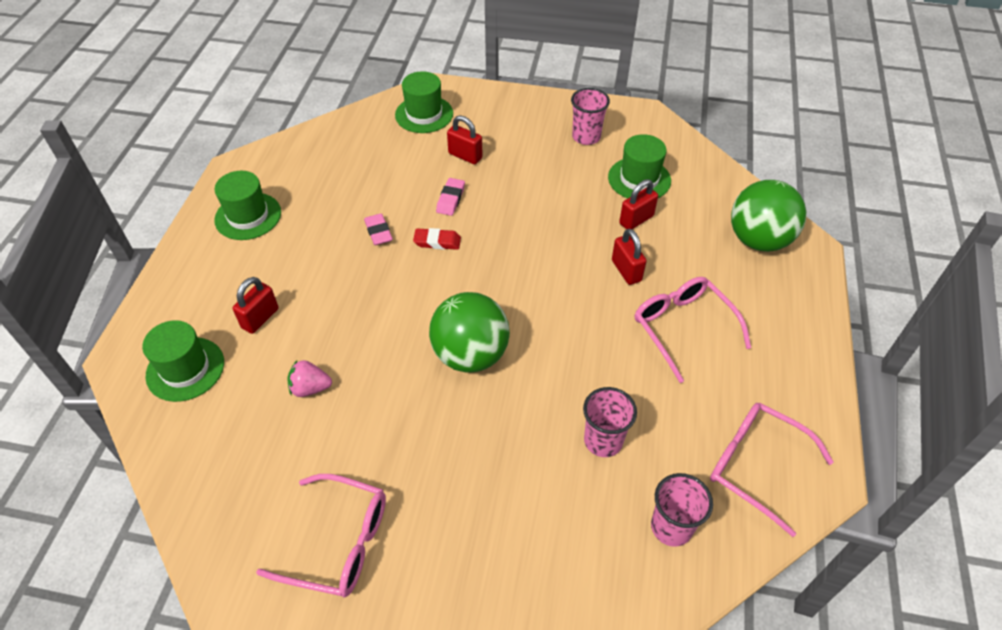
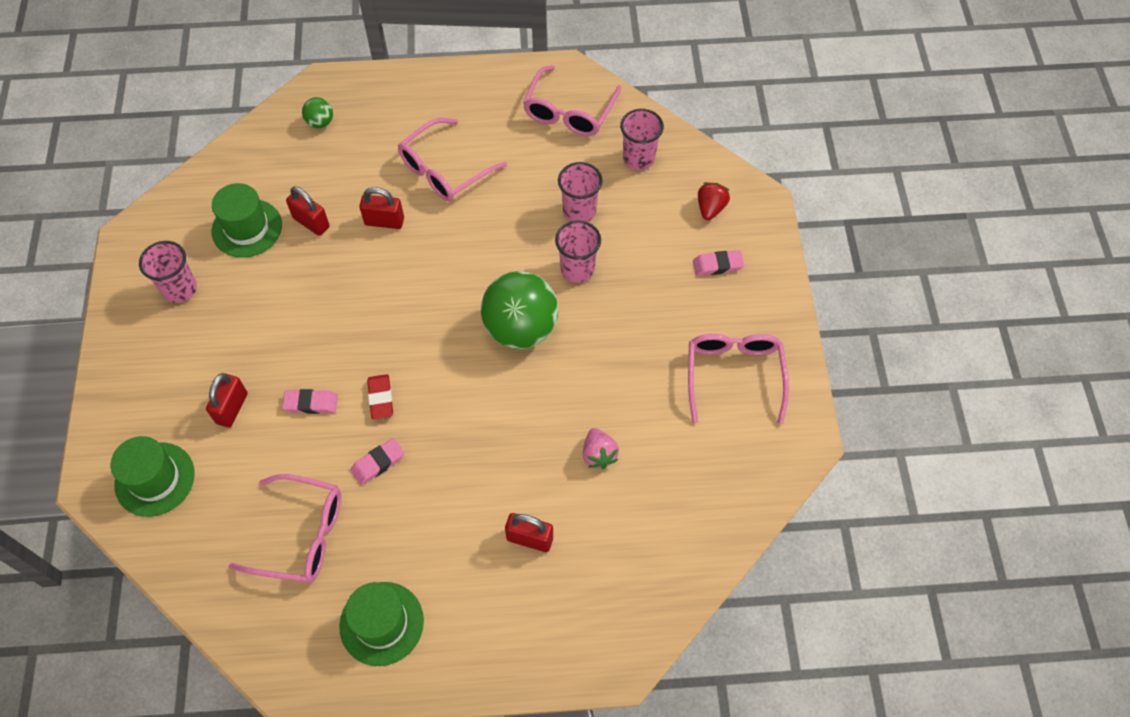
camera: 105 degrees left, 10 degrees up
(185, 369) = (613, 585): green hat -> none
(341, 182) = (301, 535): none -> pink glasses
(489, 573) = (717, 265): none -> pink eraser
(526, 420) = (577, 269): none -> pink cup
(576, 593) = (710, 208): none -> red strawberry
(626, 271) = (384, 221): red padlock -> red padlock turned 45 degrees clockwise
(758, 240) = (320, 122): green ball -> green ball, size x0.44

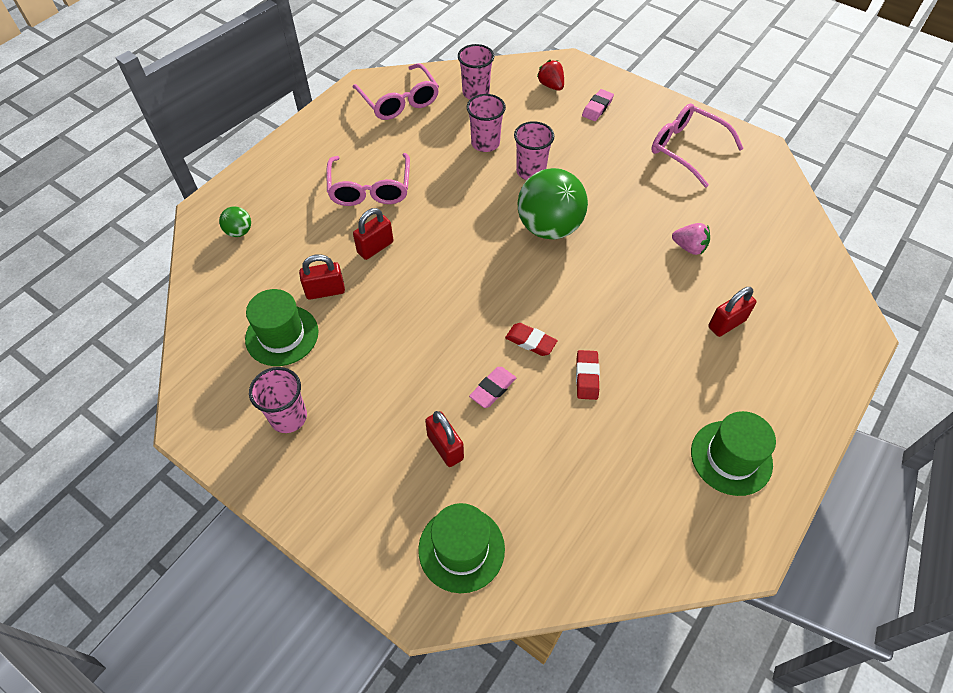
camera: 50 degrees left, 5 degrees down
(301, 535) = (609, 467): pink glasses -> none
(378, 463) = (587, 377): pink eraser -> red eraser

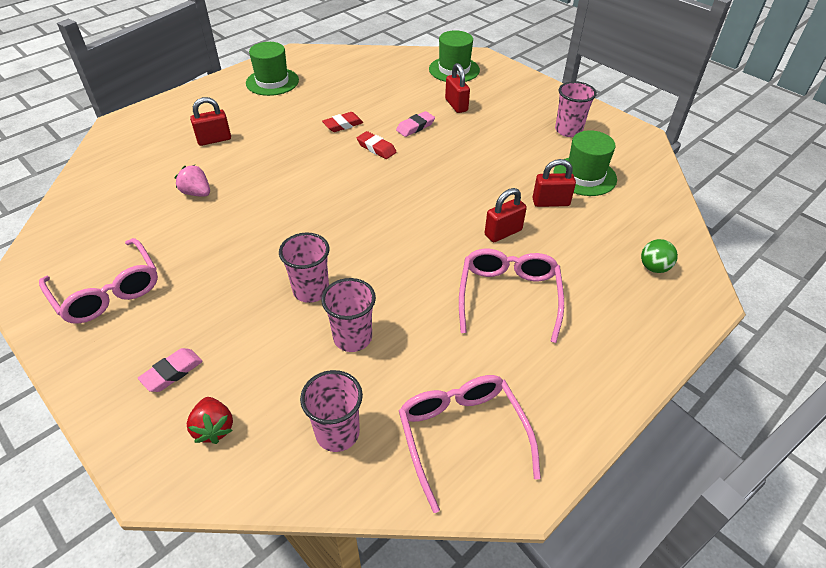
camera: 170 degrees left, 10 degrees down
(549, 227) = (320, 227): green ball -> none
(587, 377) = (343, 125): red eraser -> red eraser turned 45 degrees clockwise

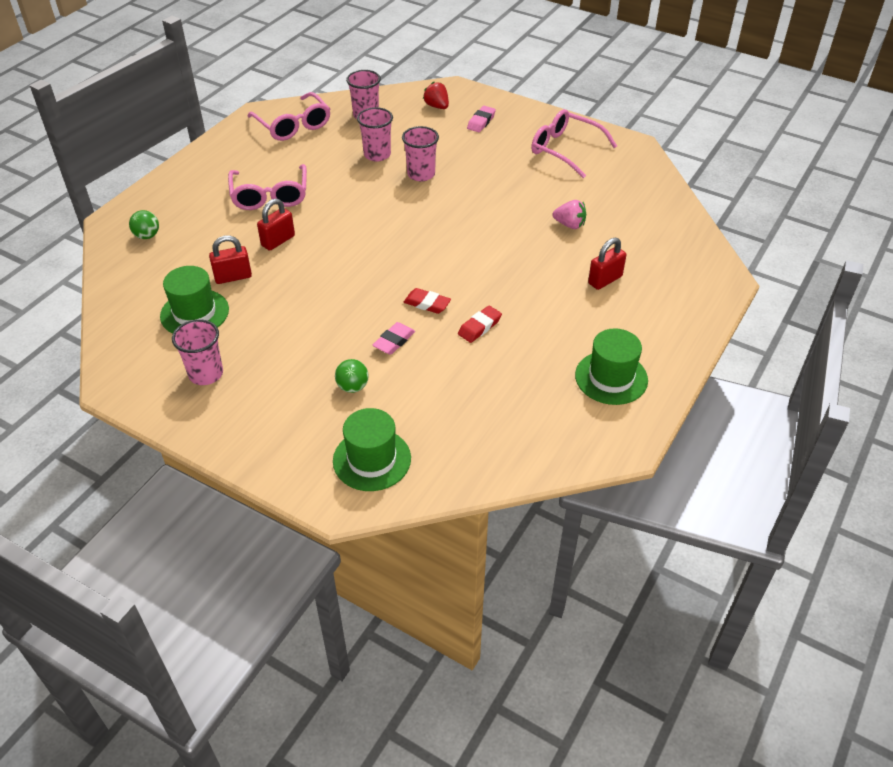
camera: 165 degrees right, 0 degrees up
(456, 105) = (352, 387): red padlock -> green ball

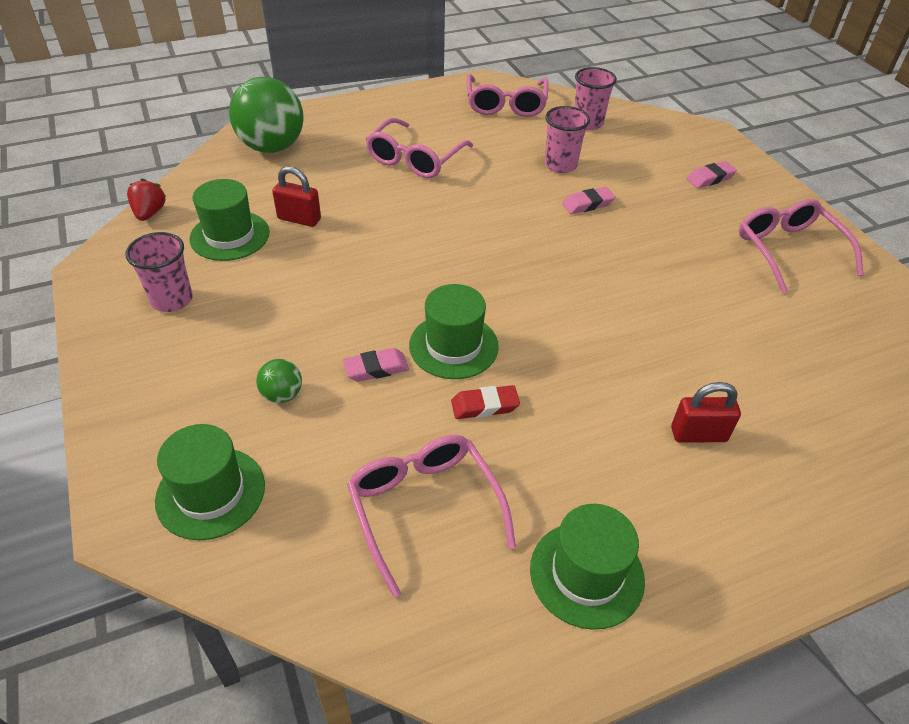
camera: 35 degrees right, 0 degrees up
(147, 236) = (272, 147): green ball -> green ball, size x2.26
(278, 241) = (376, 204): red padlock -> none
(421, 174) = (587, 204): pink cup -> pink eraser
(427, 304) = (453, 346): red eraser -> green hat
(437, 106) = (674, 143): red strawberry -> red strawberry (150, 213)
(501, 396) = (424, 508): none -> pink glasses
(569, 225) = (713, 341): pink strawberry -> none

